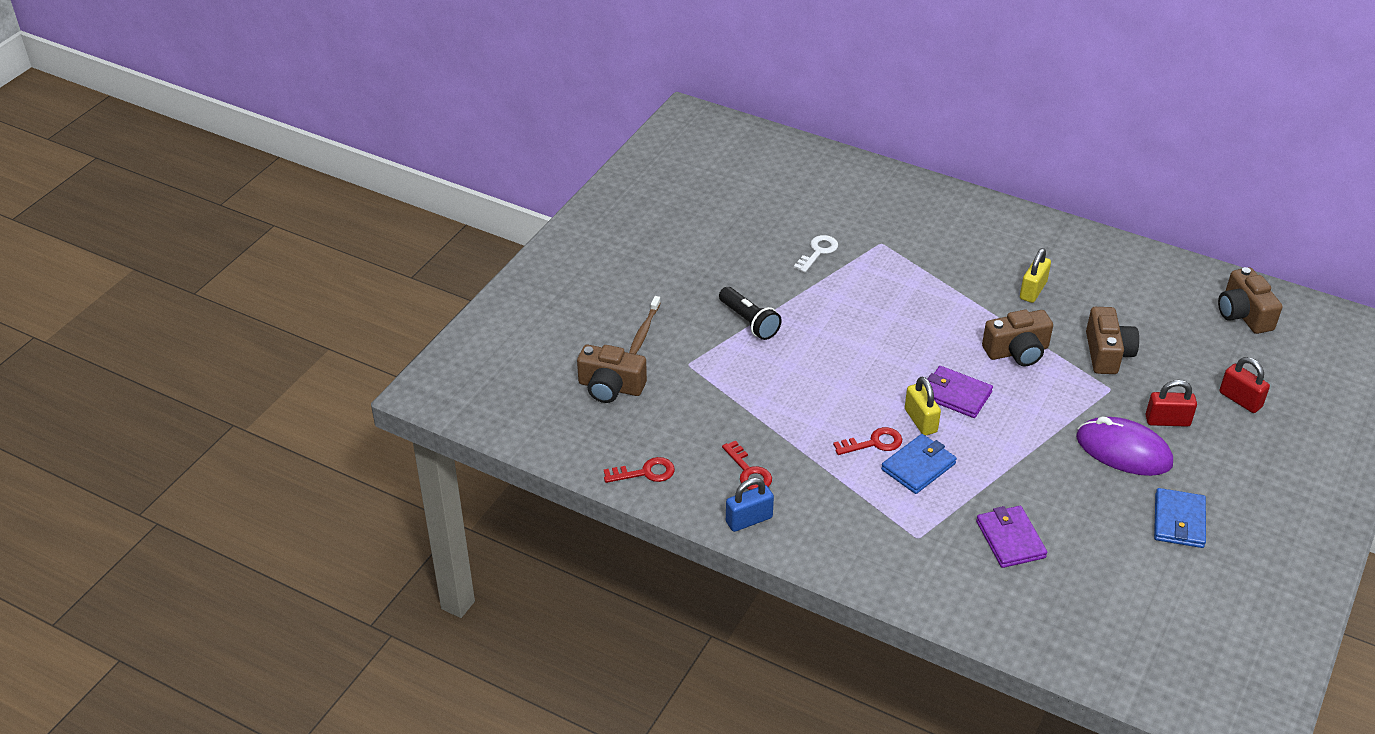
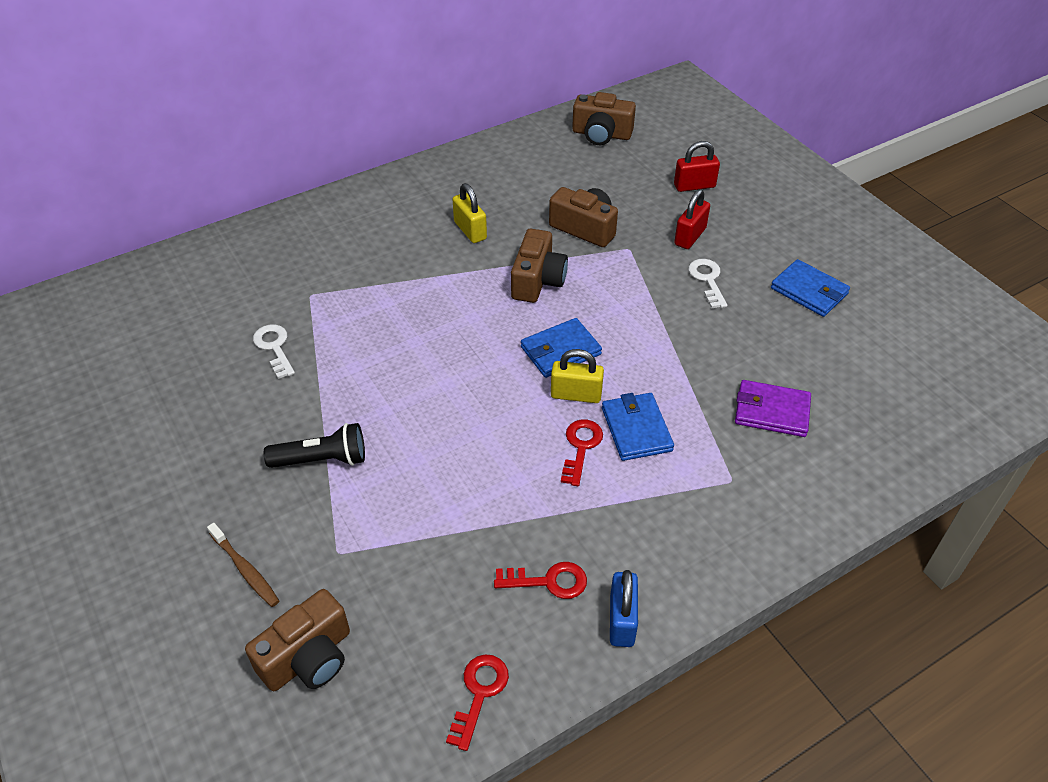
camera: 60 degrees left, 5 degrees up
(956, 395) = (560, 351): purple wallet -> blue wallet
(1123, 451) = (707, 280): purple mouse -> white key

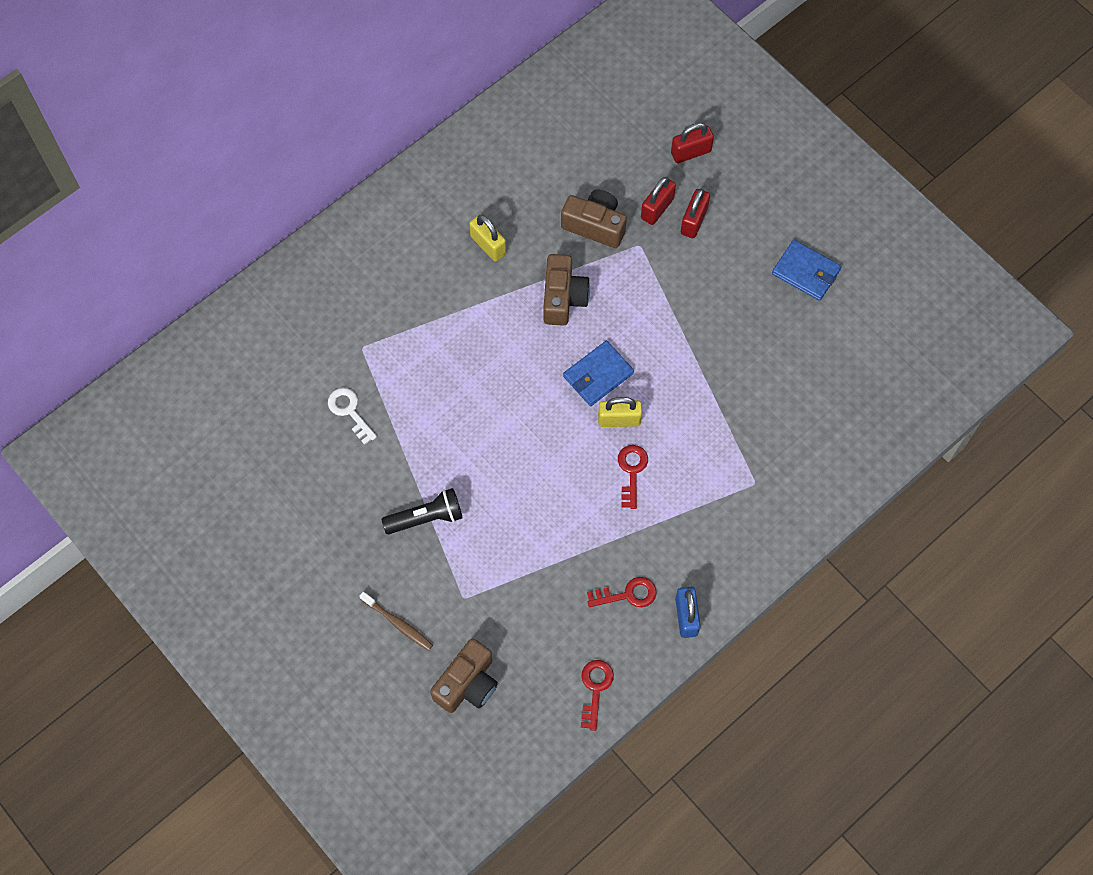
camera: 10 degrees left, 20 degrees up
(601, 134) = (590, 91): brown camera -> none
(636, 429) = (674, 446): blue wallet -> none
(652, 223) = (657, 208): none -> red padlock
(707, 280) = (715, 273): white key -> none
(771, 411) = (781, 410): purple wallet -> none

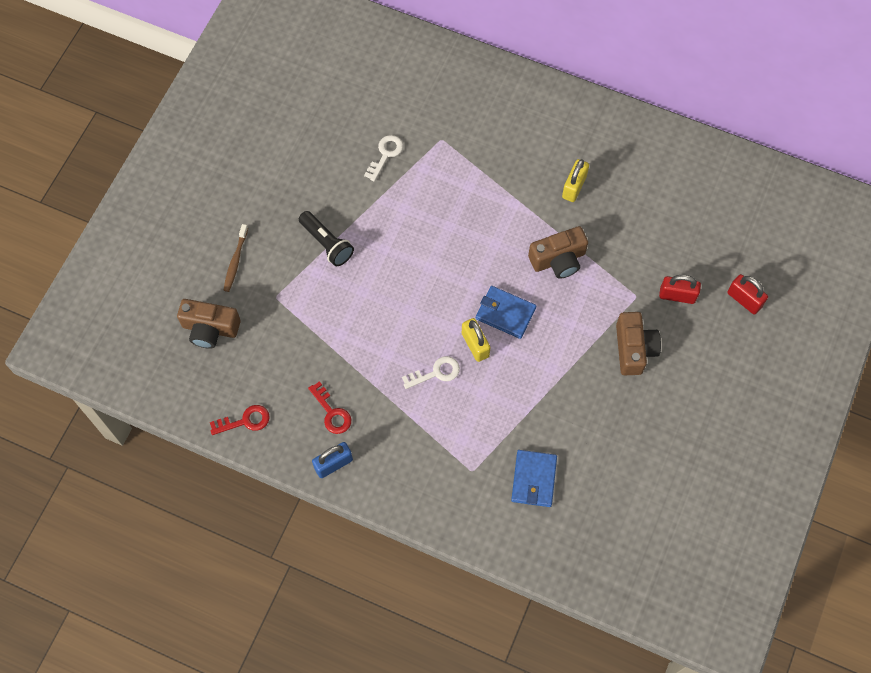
camera: 65 degrees right, 0 degrees up
(595, 225) = (635, 256): brown camera -> brown camera (634, 349)
(632, 471) = (436, 373): red key -> white key
(694, 221) = (682, 328): red padlock -> none
(806, 272) = (685, 435): blue wallet -> blue wallet (533, 479)

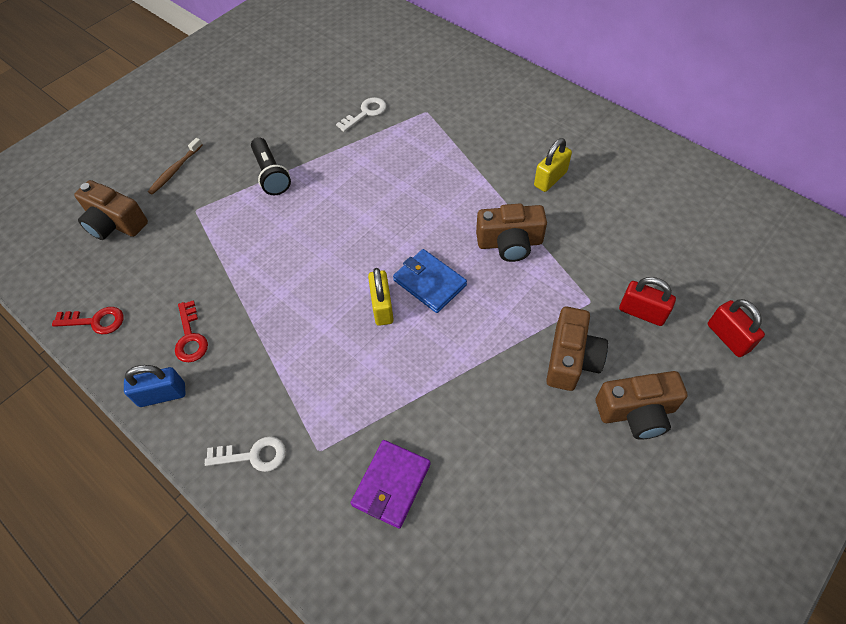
camera: 20 degrees right, 10 degrees down
(436, 373) = (325, 325): white key -> white key (253, 455)
(533, 479) = (391, 484): blue wallet -> purple wallet
(690, 377) = (636, 412): none -> brown camera

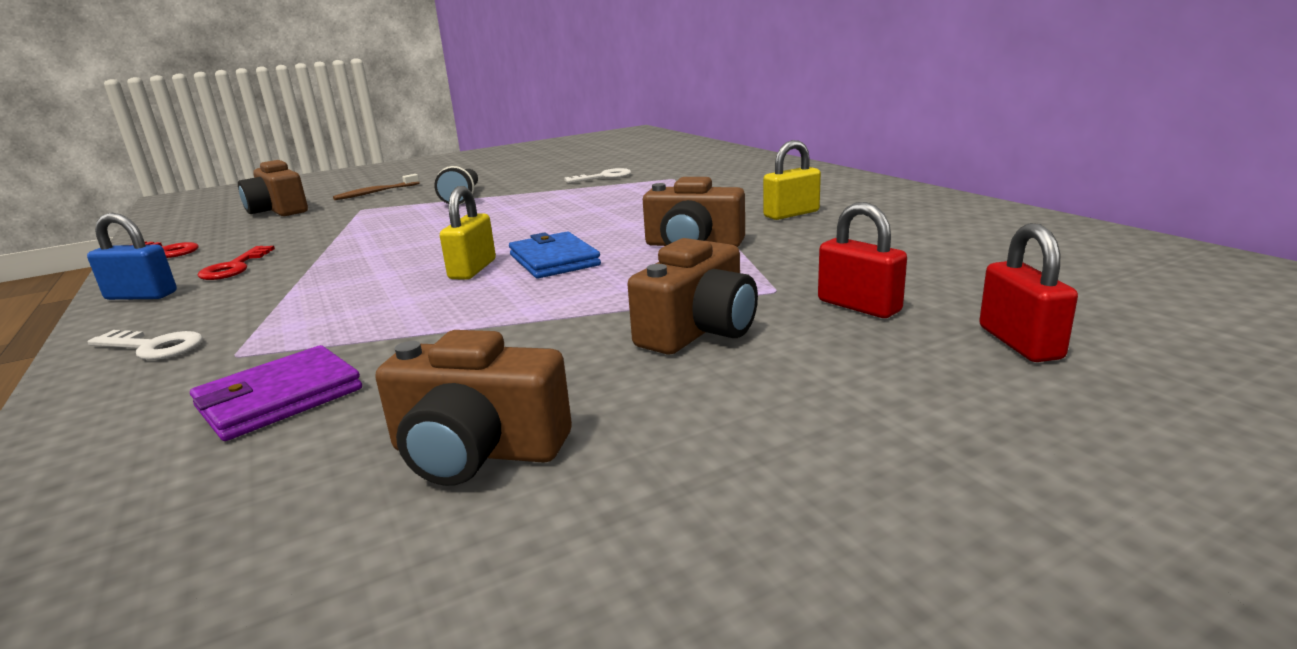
camera: 20 degrees right, 35 degrees down
(636, 412) = (775, 392): brown camera -> brown camera (477, 451)

